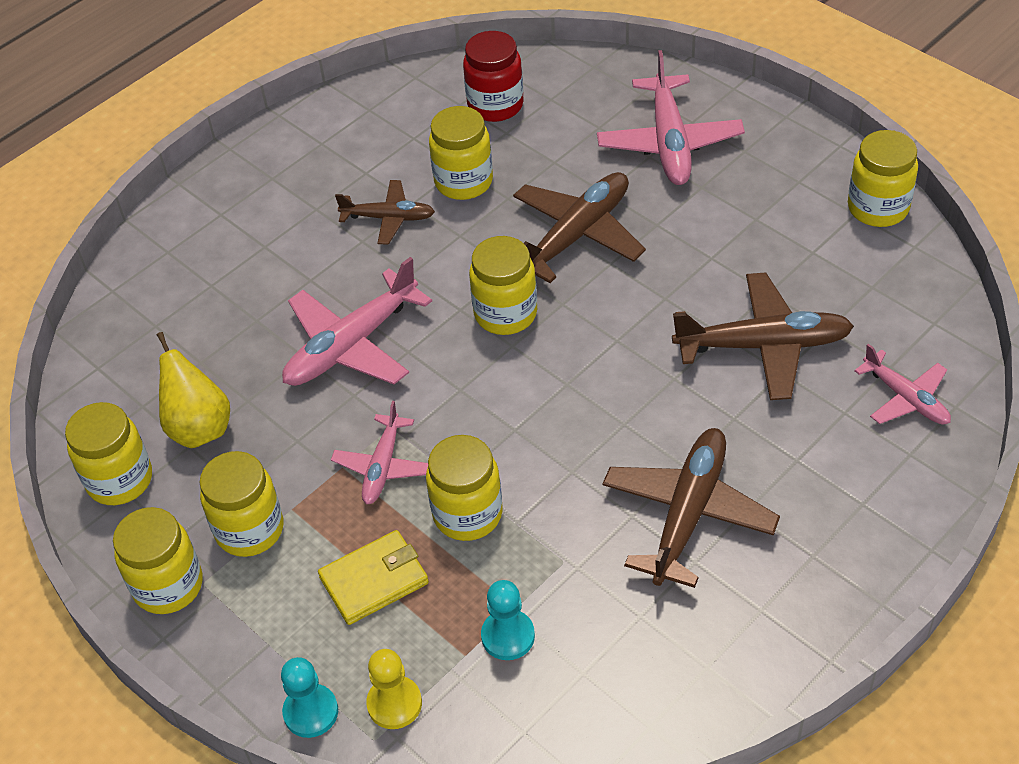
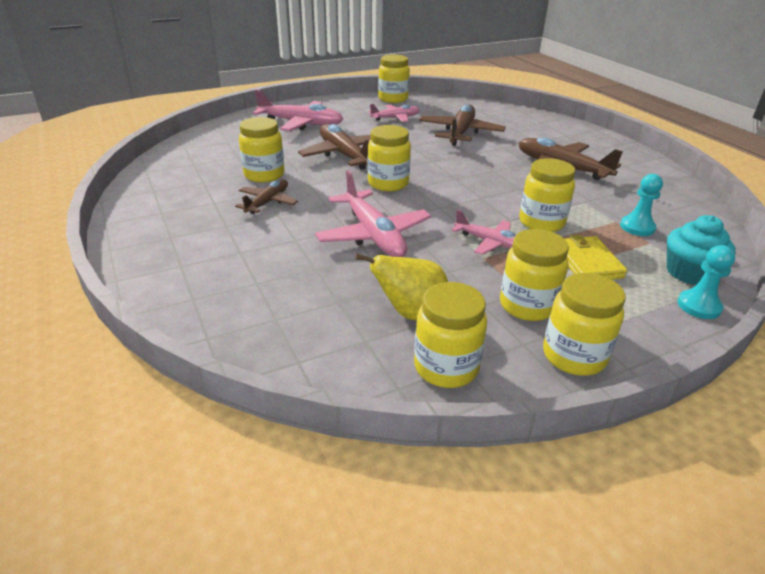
camera: 75 degrees left, 15 degrees down
(394, 704) = (689, 272): yellow pawn -> turquoise cupcake
(495, 105) = (210, 155): red jar -> none
(905, 398) = (510, 117): pink plane -> pink plane (395, 118)

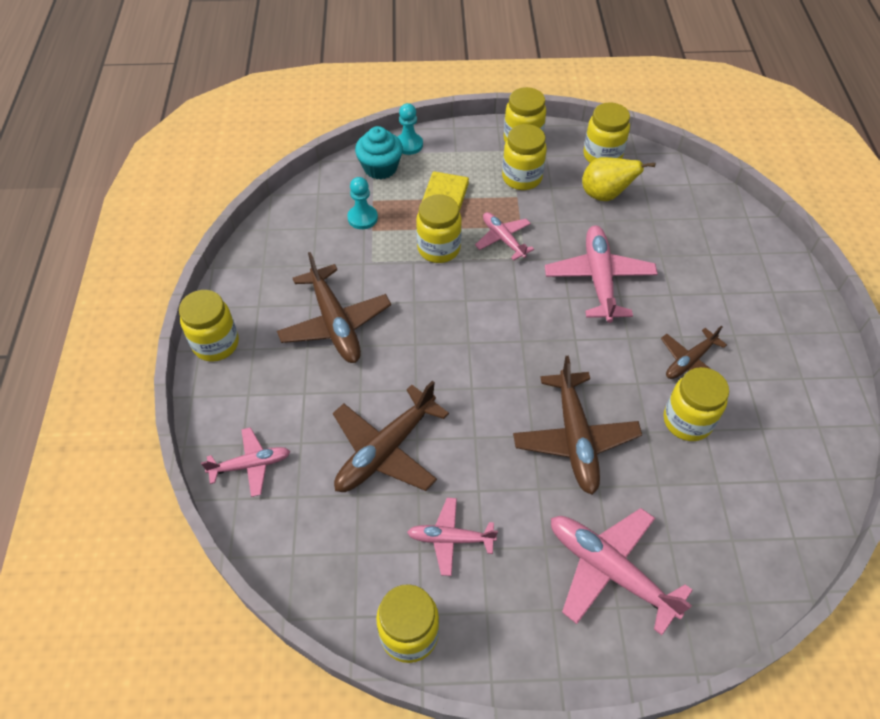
camera: 155 degrees left, 20 degrees up
(388, 183) = (548, 355): yellow jar -> yellow jar (216, 344)
(527, 118) = (251, 465): none -> pink plane

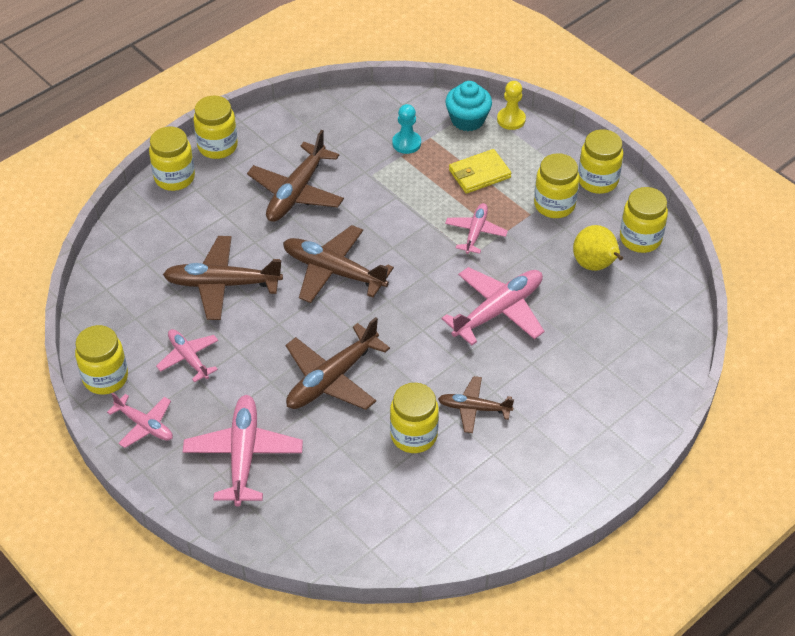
camera: 50 degrees right, 5 degrees down
(251, 465) = (147, 227): pink plane -> pink plane (144, 425)
(409, 145) = (511, 119): turquoise pawn -> yellow pawn
(439, 248) = (424, 202): yellow jar -> yellow jar (174, 178)
(453, 357) = (333, 271): none -> brown plane

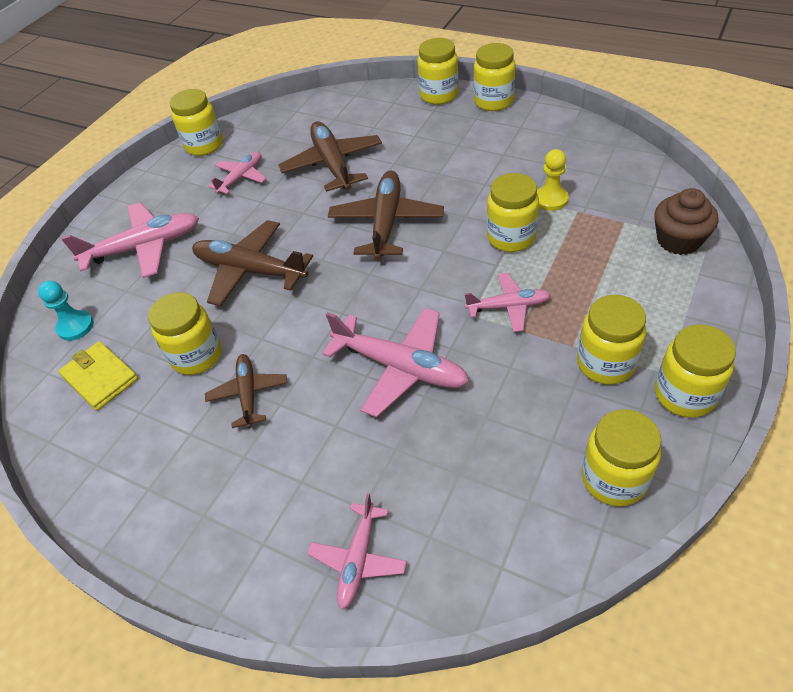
camera: 75 degrees right, 0 degrees up
(144, 425) = (162, 182): pink plane -> pink plane (358, 559)
(296, 192) = (472, 163): brown plane -> none
(404, 203) = (511, 237): none -> yellow jar
(406, 143) = (599, 208): turquoise pawn -> turquoise pawn (75, 326)
(467, 120) = (678, 240): turquoise cupcake -> brown cupcake
(479, 174) = (601, 279): yellow wallet -> yellow wallet (100, 378)
(511, 119) = (714, 275): yellow pawn -> yellow pawn (551, 199)
(595, 265) = (530, 441): yellow pear -> none

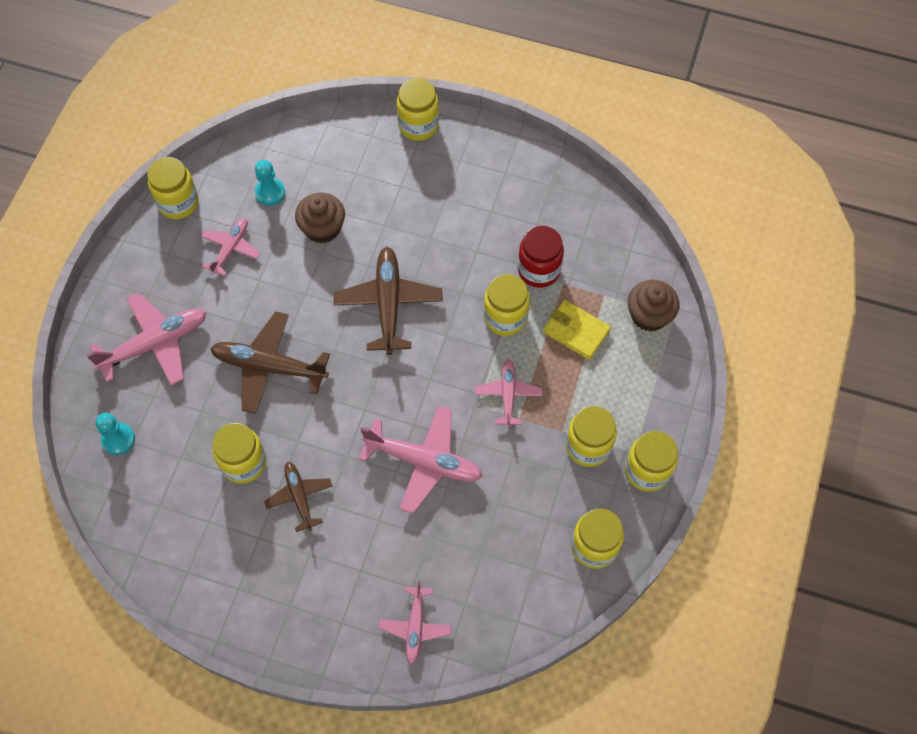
camera: 15 degrees left, 15 degrees up
(100, 378) = (162, 491): yellow wallet -> yellow wallet (576, 331)
(290, 139) = (270, 192): none -> turquoise pawn
(332, 164) = (322, 228): brown plane -> brown cupcake
(493, 101) = (476, 135): yellow jar -> none
(508, 307) = (508, 395): pink plane -> pink plane turned 75 degrees counterclockwise
(551, 199) = (539, 270): yellow pawn -> red jar

